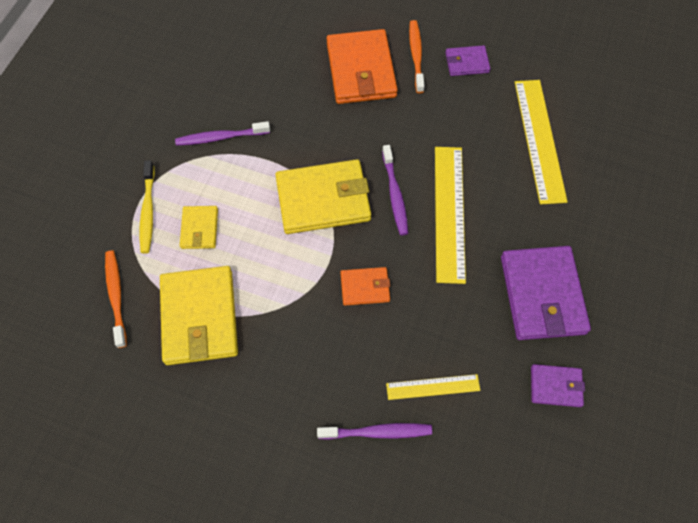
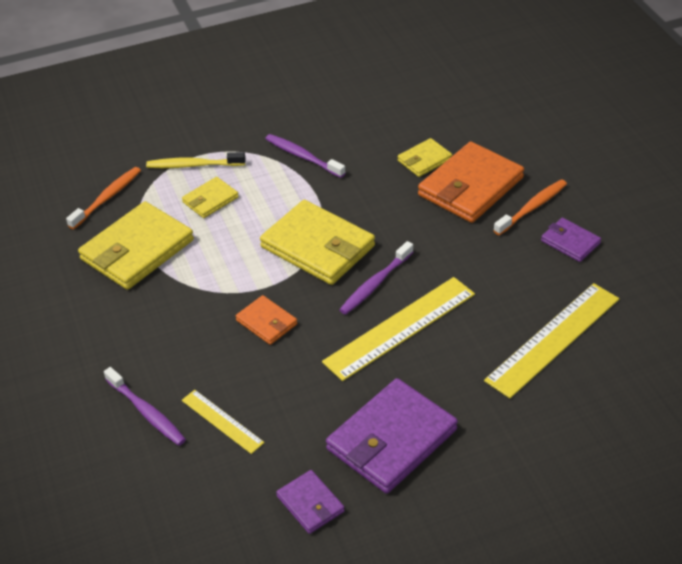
camera: 50 degrees right, 20 degrees down
(148, 211) = (193, 165): yellow toothbrush -> yellow toothbrush turned 45 degrees clockwise
(307, 73) = (424, 160): none -> yellow wallet

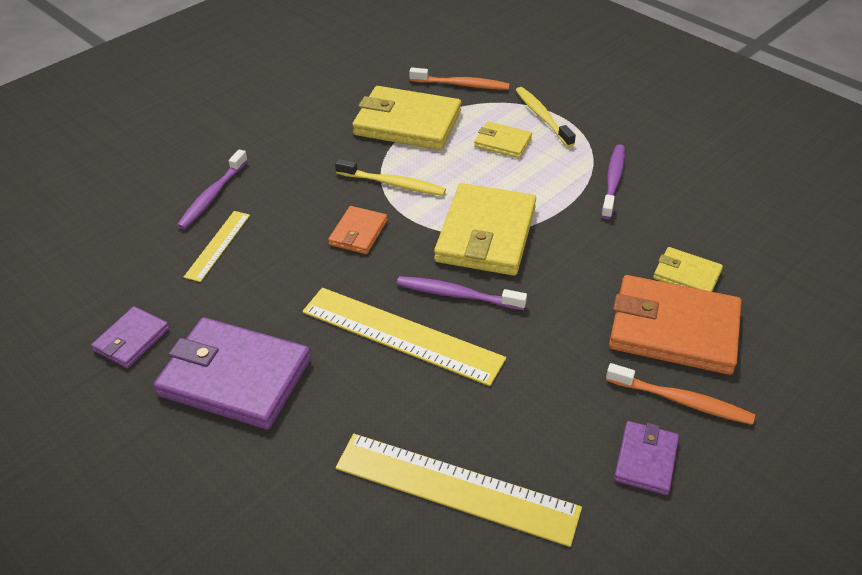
camera: 65 degrees right, 0 degrees up
(217, 283) = (393, 184): none -> yellow toothbrush

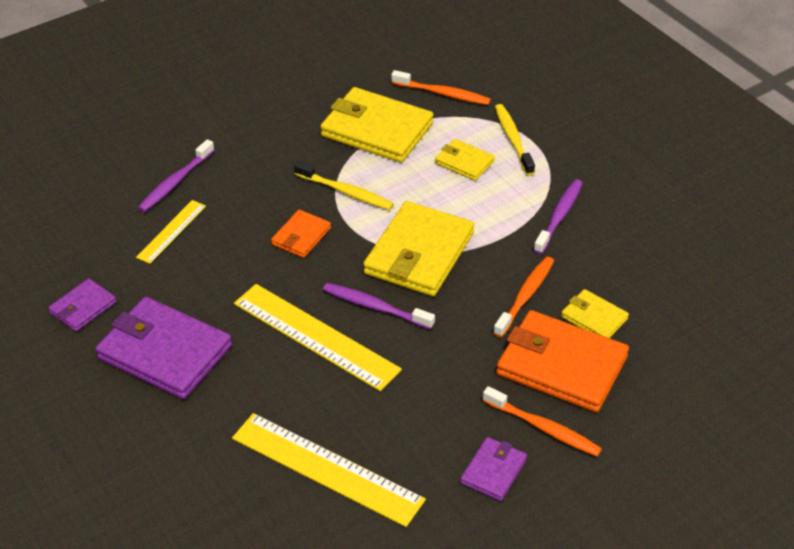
camera: 10 degrees right, 0 degrees up
(609, 262) = (525, 296): none -> orange toothbrush

